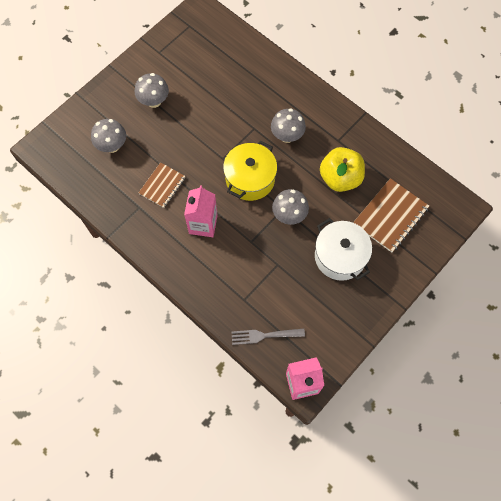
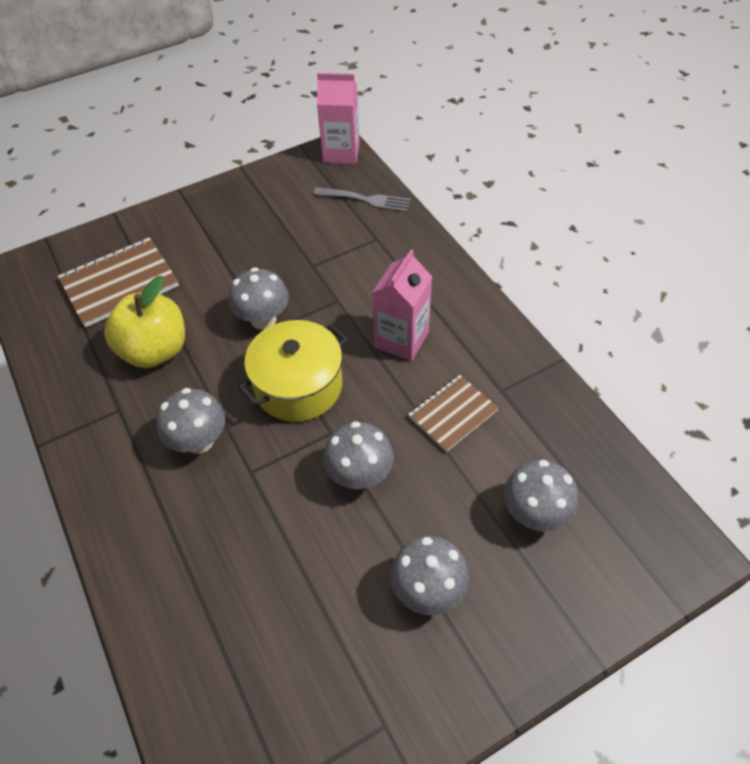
camera: 160 degrees left, 15 degrees down
(200, 141) = (360, 475): none -> grey mushroom
(340, 256) = (222, 255): white pot -> none

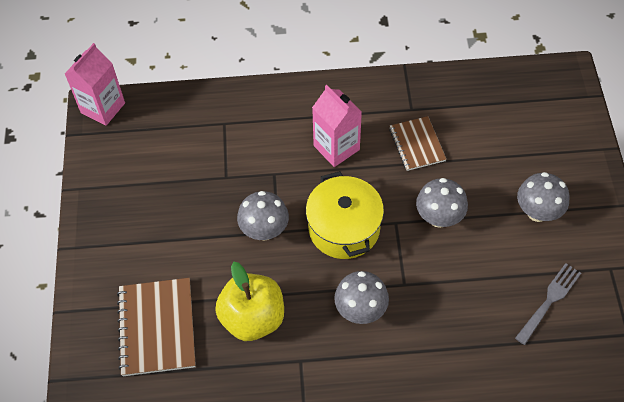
camera: 65 degrees left, 5 degrees up
(366, 200) = (174, 113): grey fork -> grey fork (549, 301)
(534, 514) = (511, 134): grey mushroom -> none

